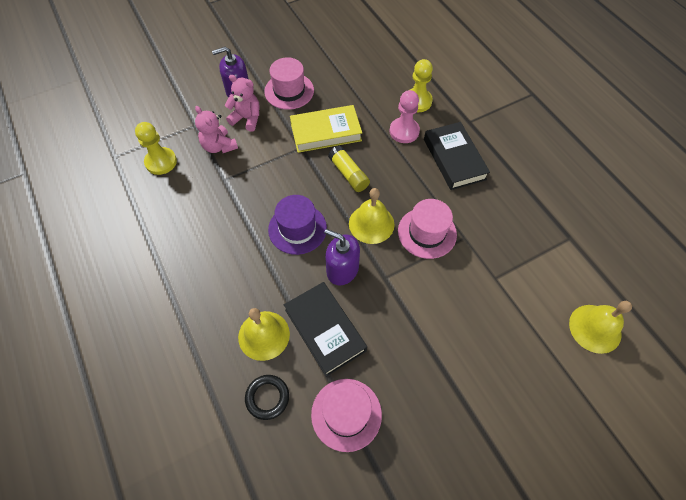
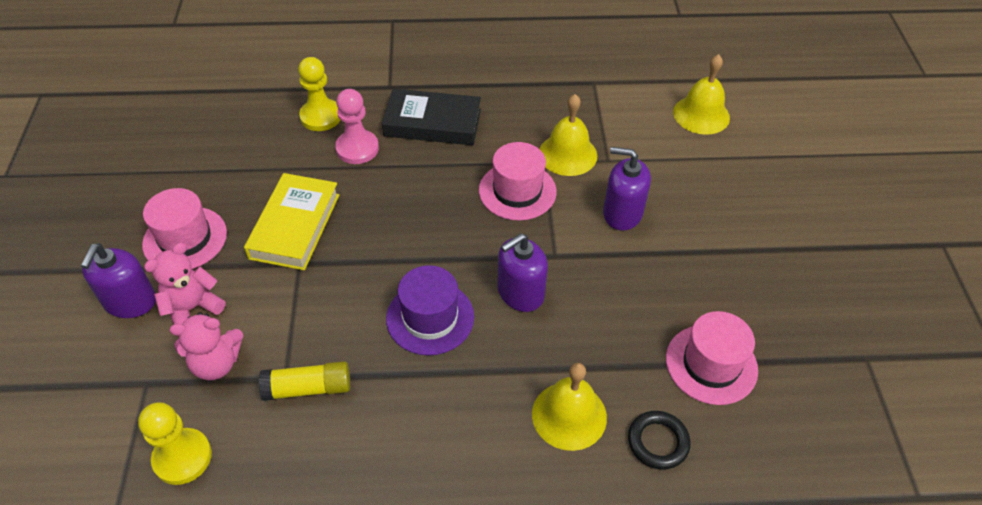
camera: 65 degrees left, 10 degrees down
(325, 330) = (594, 344): black book -> none
(348, 174) = (382, 229): yellow glue stick -> yellow glue stick (308, 388)
(371, 224) = (472, 237): yellow bell -> yellow bell (567, 154)
(449, 306) = (622, 213): none -> purple soap dispenser

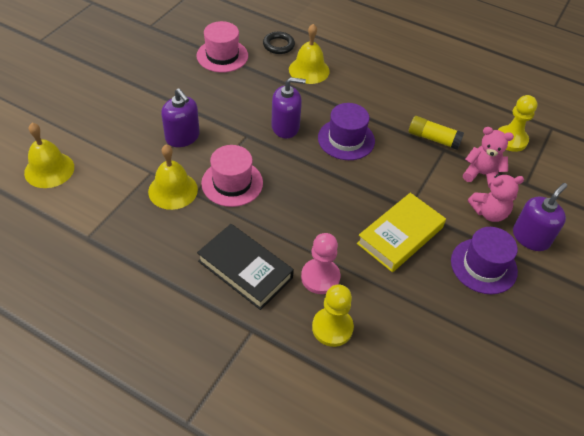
camera: 150 degrees left, 0 degrees up
(185, 238) = (483, 266): pink hat -> purple hat

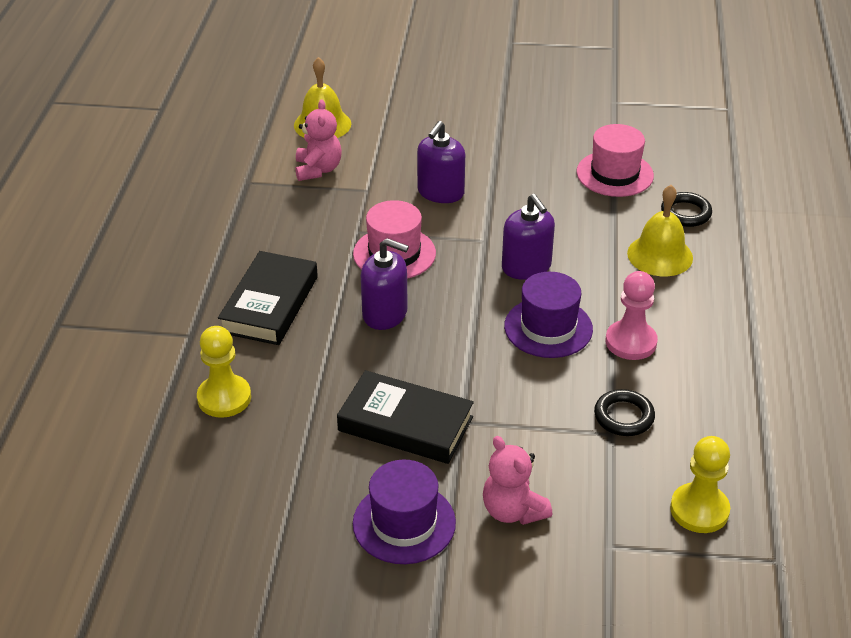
camera: 70 degrees right, 10 degrees down
(173, 190) = (351, 214): yellow bell -> none
(320, 277) = (293, 368): pink pawn -> pink pawn (631, 342)
(400, 235) = (405, 424): yellow book -> black book
(433, 139) = (623, 416): yellow glue stick -> black ring
(481, 174) = (589, 487): pink teddy bear -> pink teddy bear (318, 170)
(530, 237) = (494, 570): purple soap dispenser -> purple soap dispenser (385, 314)

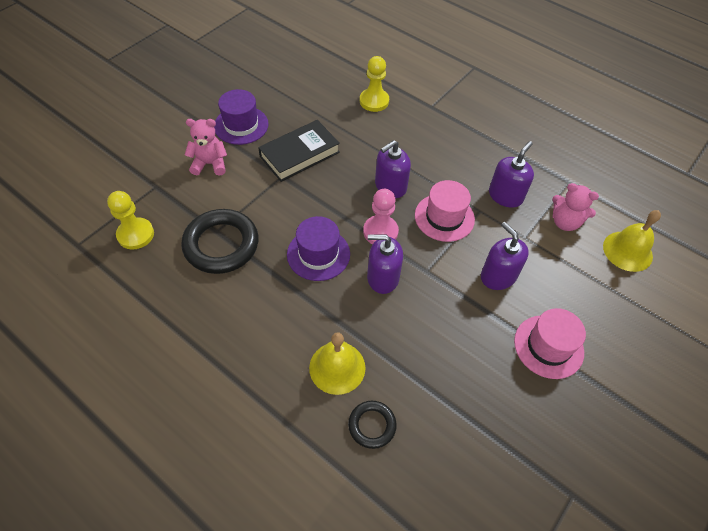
camera: 120 degrees right, 15 degrees up
(269, 304) = (435, 144): black book -> none
(315, 220) = (505, 196): none -> purple soap dispenser
(614, 174) = (456, 409): pink hat -> pink hat (548, 346)
(623, 416) = (221, 245): black ring -> black ring, size x1.89
(631, 342) = (271, 288): pink pawn -> pink pawn (380, 232)

